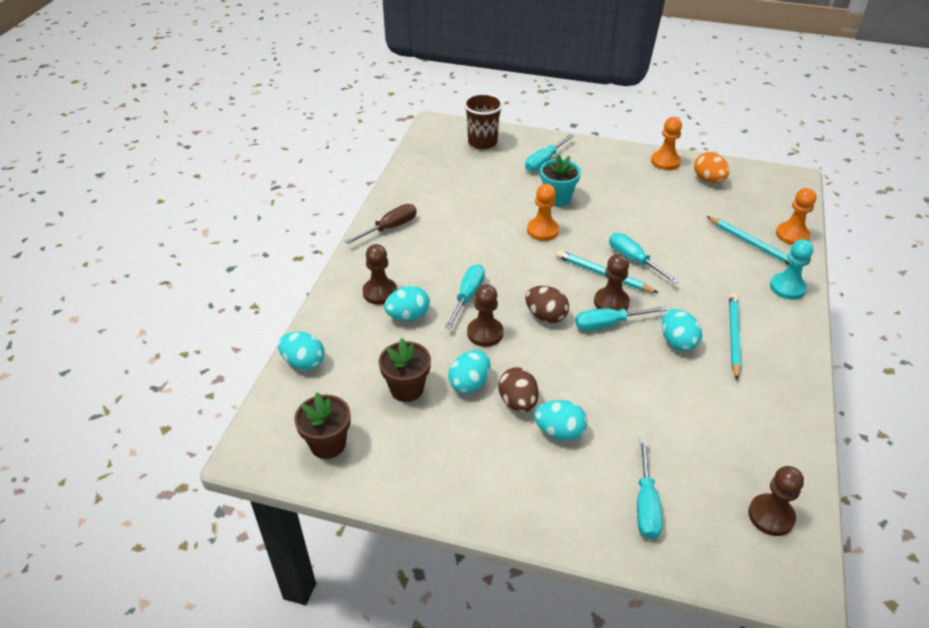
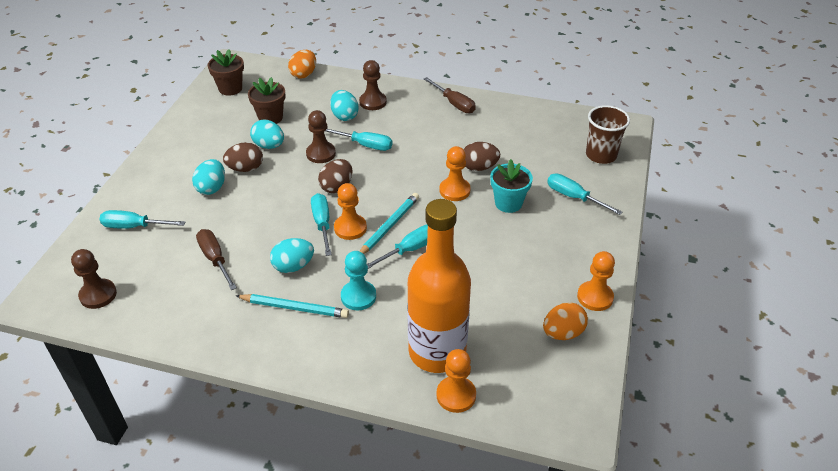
camera: 90 degrees right, 0 degrees up
(303, 362) = (304, 74): turquoise egg -> orange egg
(504, 214) = (479, 167): none -> brown egg
(611, 302) = (350, 228): brown pawn -> orange pawn
(683, 410) = (215, 259): none -> brown screwdriver
(752, 244) = (437, 352): turquoise pencil -> orange bottle
(787, 287) = (362, 368): turquoise pawn -> turquoise pawn (358, 296)

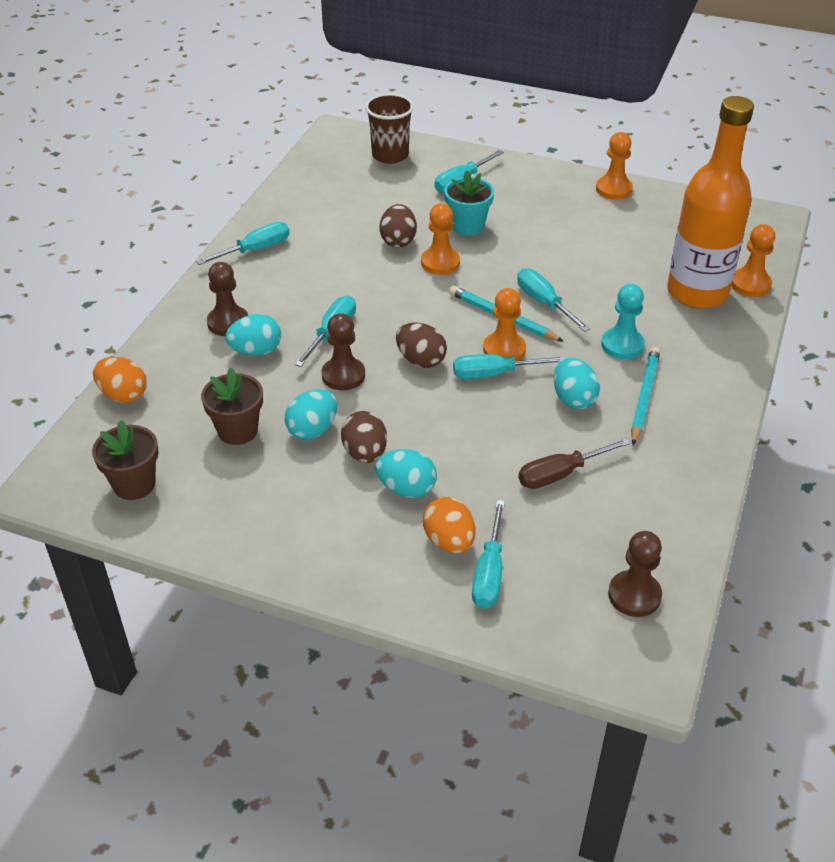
camera: 85 degrees left, 0 degrees up
(454, 104) = (255, 250): brown screwdriver -> turquoise screwdriver
(562, 333) = (662, 213): orange egg -> orange egg (449, 541)

